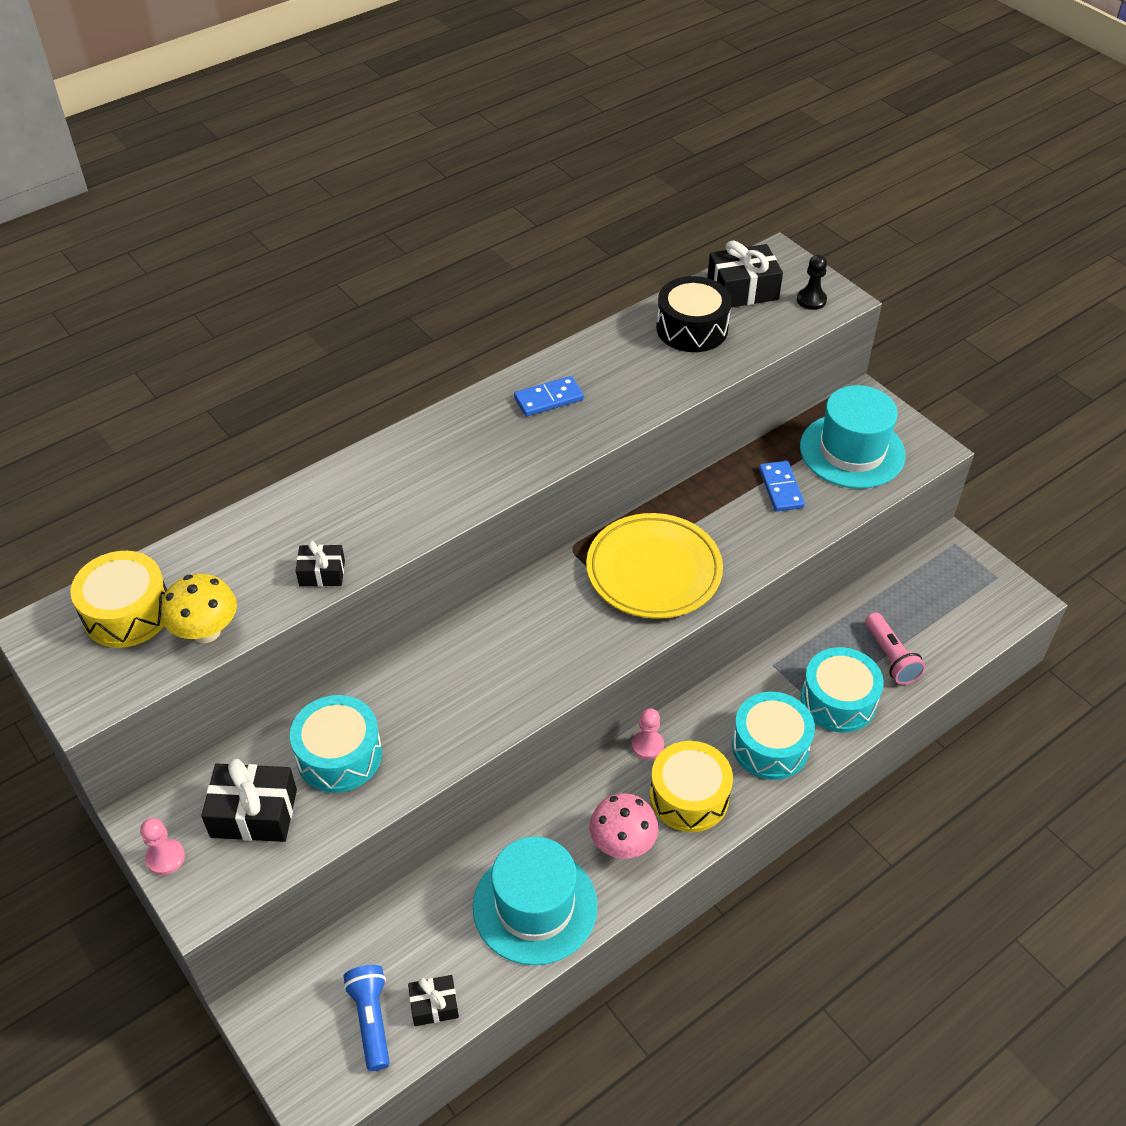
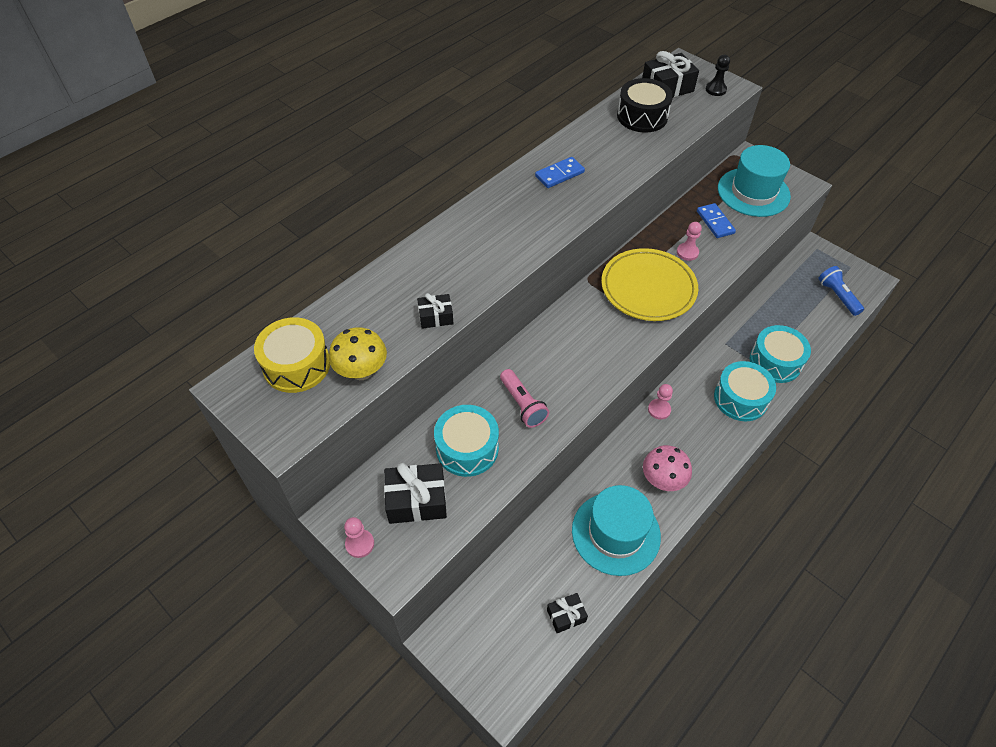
camera: 10 degrees left, 5 degrees up
(371, 1020) = (524, 634): blue flashlight -> blue flashlight (837, 296)
(689, 796) = (697, 441): yellow drum -> none
(726, 527) = (687, 252): none -> pink pawn
(890, 657) = (800, 328): pink flashlight -> pink flashlight (523, 404)

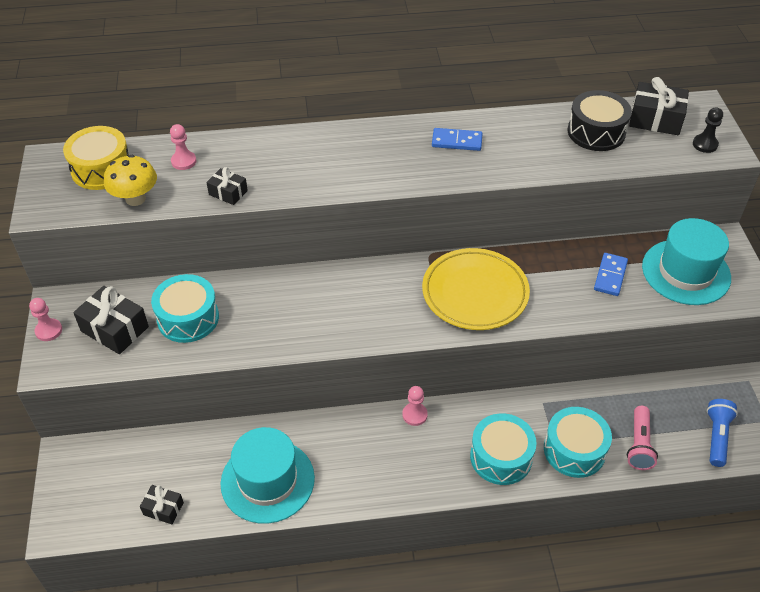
camera: 40 degrees right, 5 degrees down
(523, 404) = (263, 315): pink flashlight -> pink flashlight (639, 445)
(662, 480) = (352, 470): pink mushroom -> none
(687, 252) = (549, 285): pink pawn -> pink pawn (184, 161)

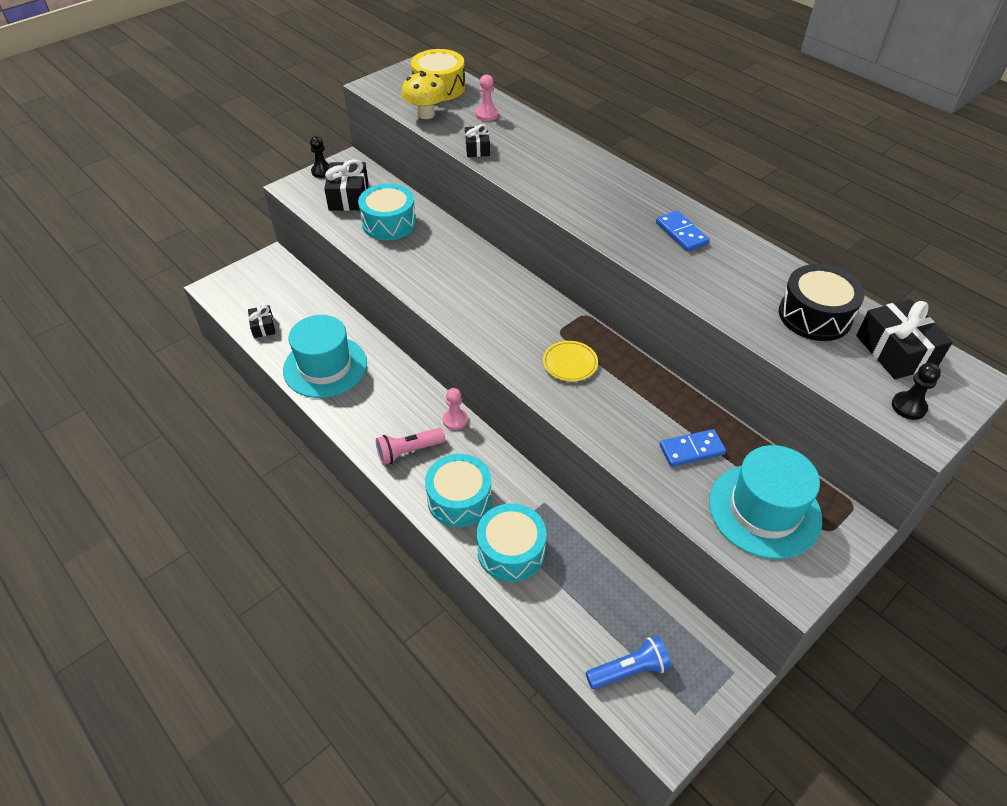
camera: 55 degrees right, 0 degrees up
(49, 331) = (322, 171): pink pawn -> black pawn
(475, 293) = (570, 363): yellow plate -> yellow plate, size x0.48
(639, 445) = (560, 602): pink flashlight -> pink flashlight (408, 451)

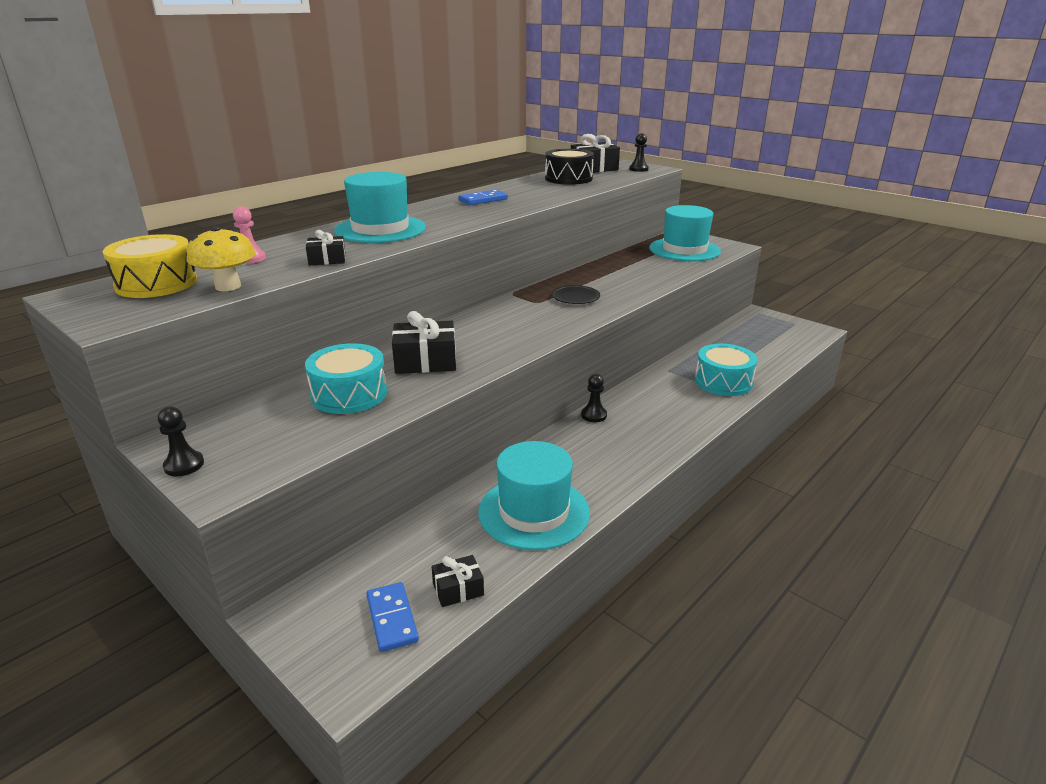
camera: 95 degrees left, 20 degrees down
(349, 197) = (272, 431): black gift -> black gift (425, 361)
(408, 451) = (644, 438): pink flashlight -> none
(455, 420) = (593, 415): pink pawn -> black pawn
(459, 499) = (686, 407): turquoise drum -> none
(563, 169) = (380, 229): none -> turquoise hat
(570, 363) = (575, 297): yellow plate -> black plate
(629, 670) = (784, 340): blue flashlight -> none
(691, 449) = (646, 264): blue domino -> blue domino (392, 619)

